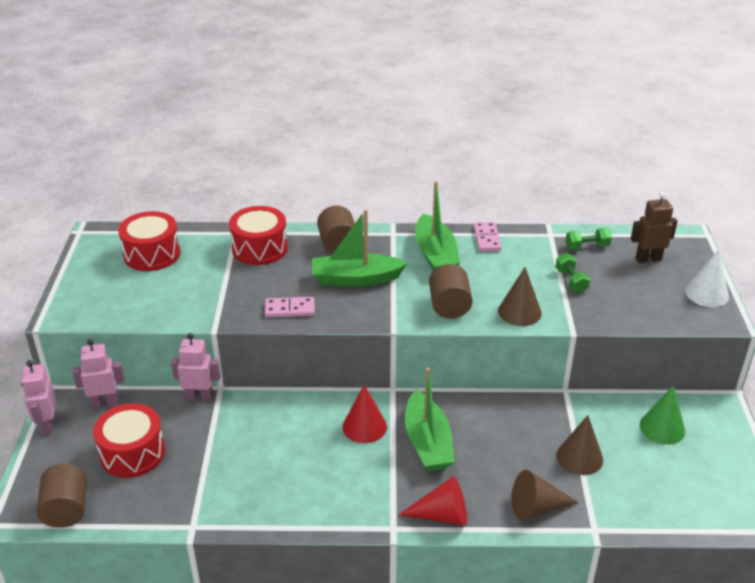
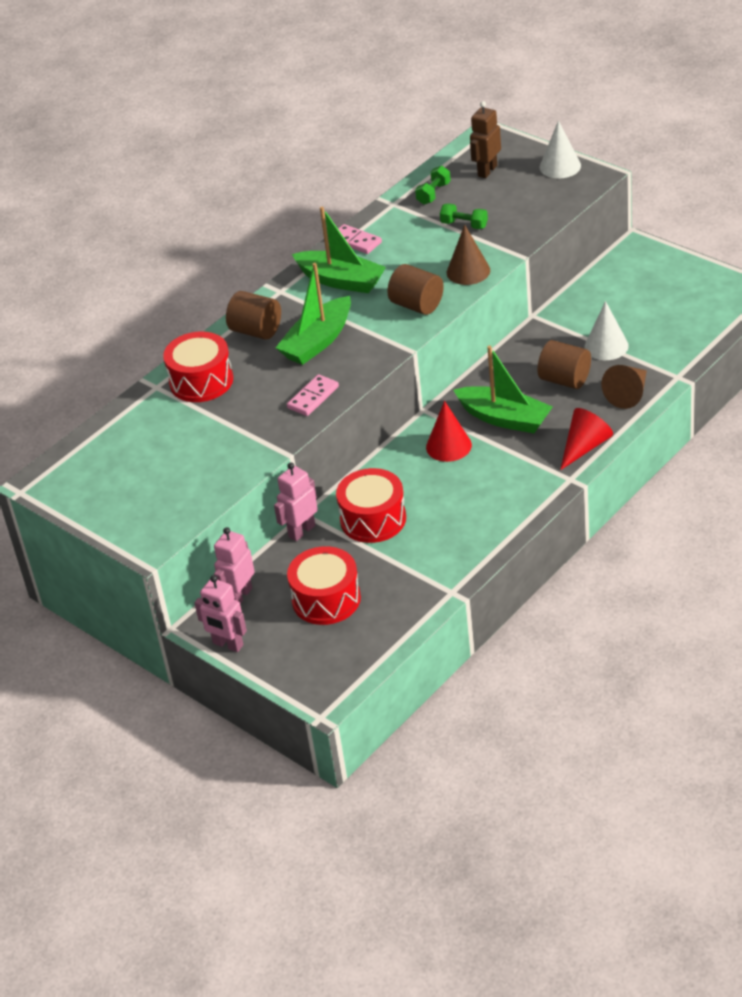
camera: 45 degrees left, 5 degrees up
(66, 510) = (352, 664): brown cylinder -> brown cylinder (564, 380)
(152, 254) = (123, 454): red drum -> red drum (373, 519)
(579, 457) = (606, 346): brown cone -> white cone
(662, 428) = (624, 288): green cone -> none

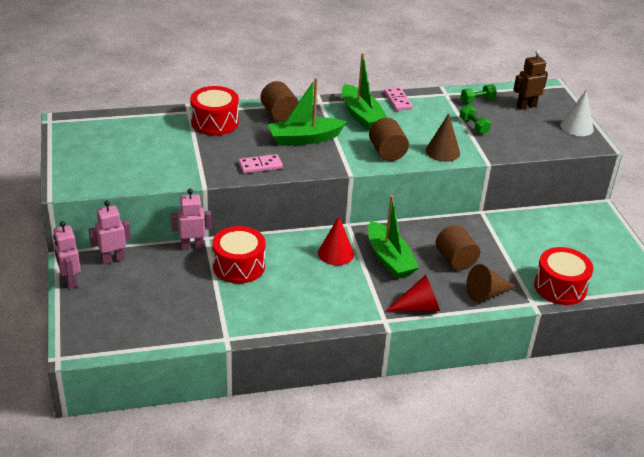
camera: 30 degrees right, 5 degrees down
(326, 599) = (153, 293): red drum -> red drum (560, 287)
(606, 346) = (507, 256): white cone -> none

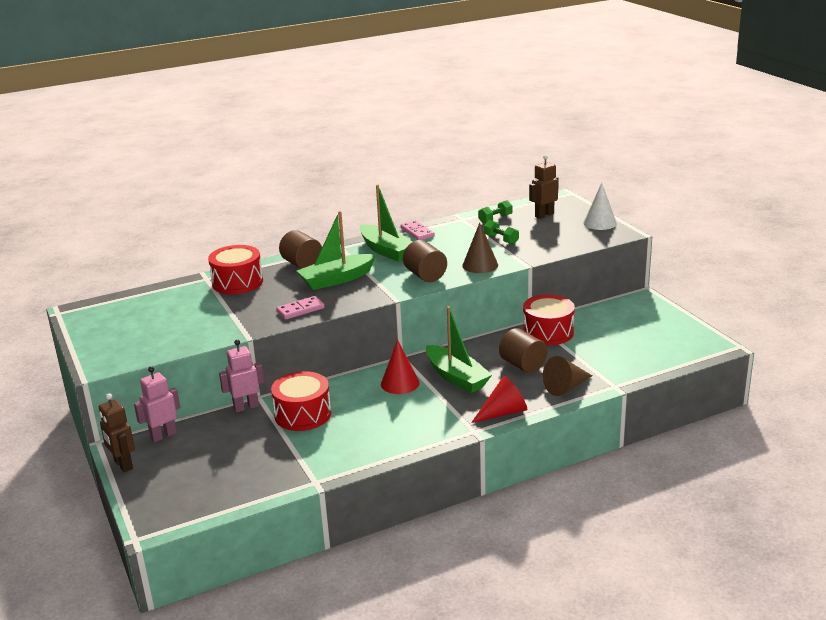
camera: 10 degrees left, 10 degrees down
(70, 281) = (123, 465): pink robot -> brown robot
(560, 287) = (635, 367): red drum -> red drum (548, 332)

